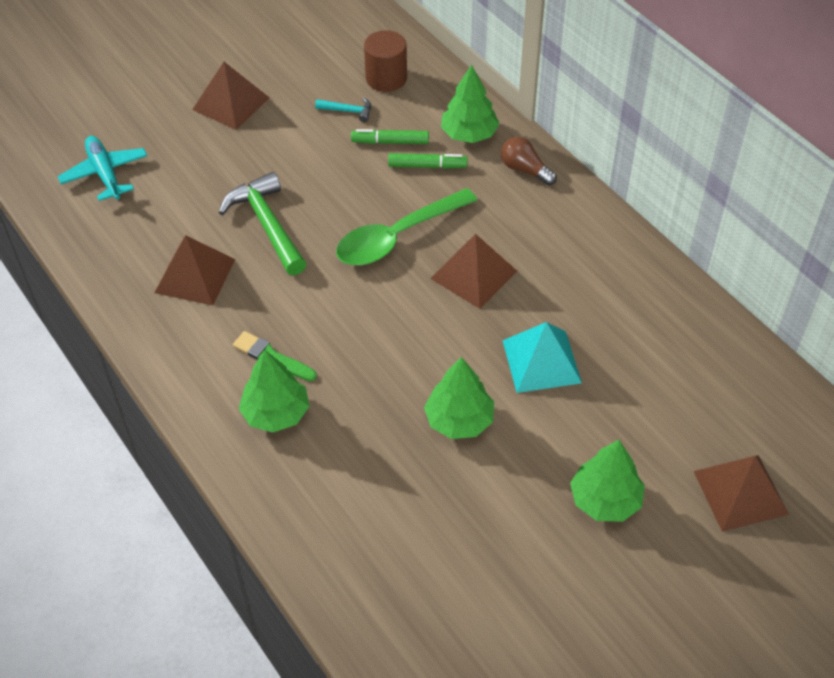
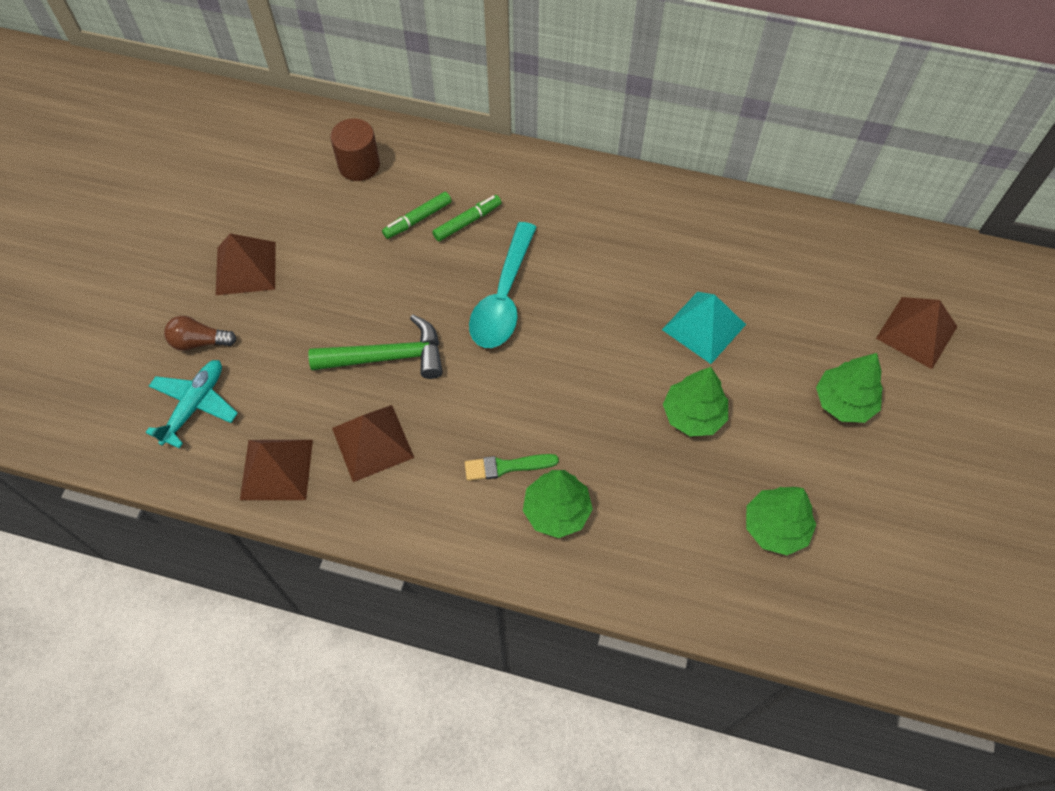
camera: 40 degrees left, 10 degrees up
(105, 174) = (195, 405): turquoise plane -> turquoise plane turned 90 degrees clockwise
(267, 225) = (388, 357): green hammer -> green hammer turned 150 degrees clockwise
(348, 111) = (356, 213): turquoise hammer -> none
(397, 237) = (503, 298): green spoon -> turquoise spoon
(469, 134) = (473, 174): green tree -> green tree (775, 527)
(473, 274) = (590, 290): brown pyramid -> brown pyramid (276, 469)
(525, 170) = (544, 179): brown light bulb -> brown light bulb (199, 342)

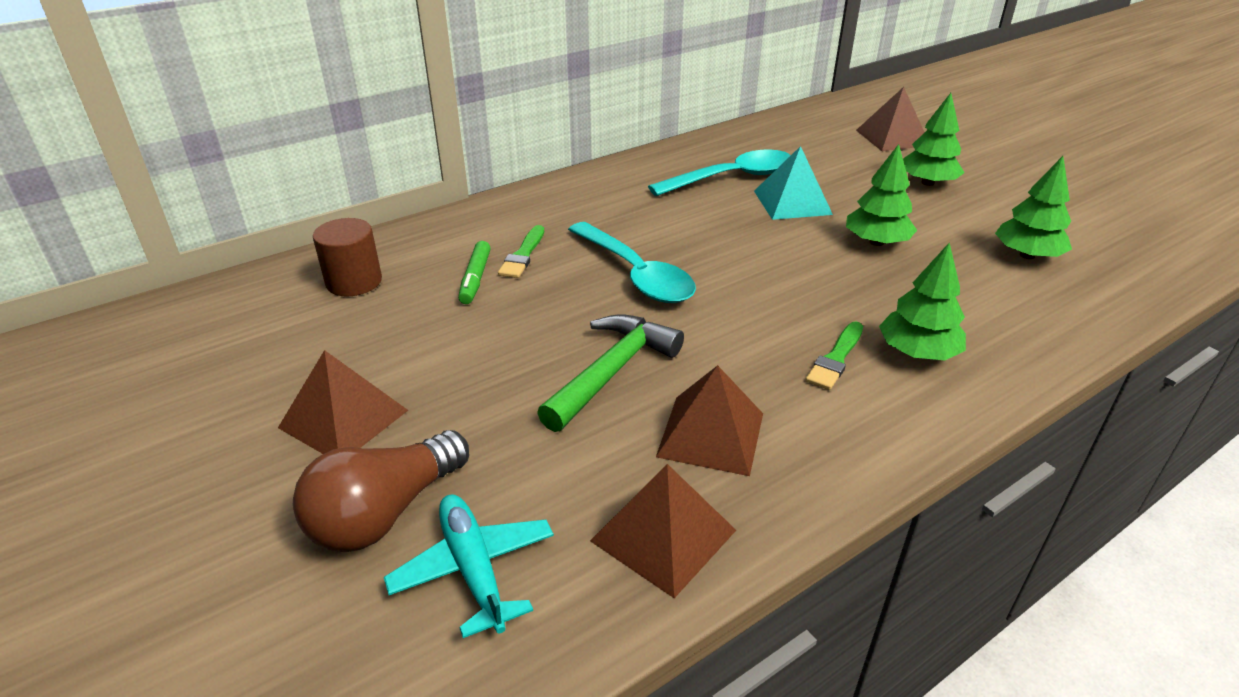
camera: 50 degrees left, 25 degrees down
(199, 342) = (384, 513): brown light bulb -> brown light bulb, size x1.68
(467, 222) = (523, 255): green marker -> green brush
(705, 265) = (732, 178): none -> turquoise spoon

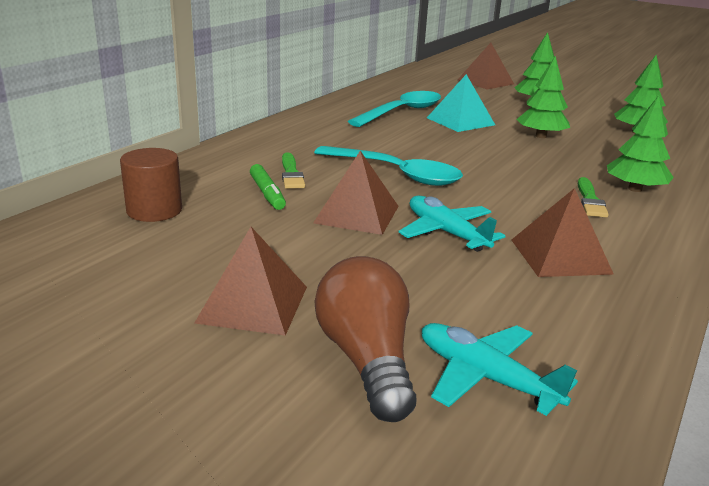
camera: 25 degrees left, 10 degrees down
(384, 513) = (367, 360): brown light bulb -> brown light bulb turned 150 degrees clockwise
(612, 371) = (446, 233): green hammer -> turquoise plane
(663, 535) = (598, 321): brown pyramid -> brown pyramid (356, 214)

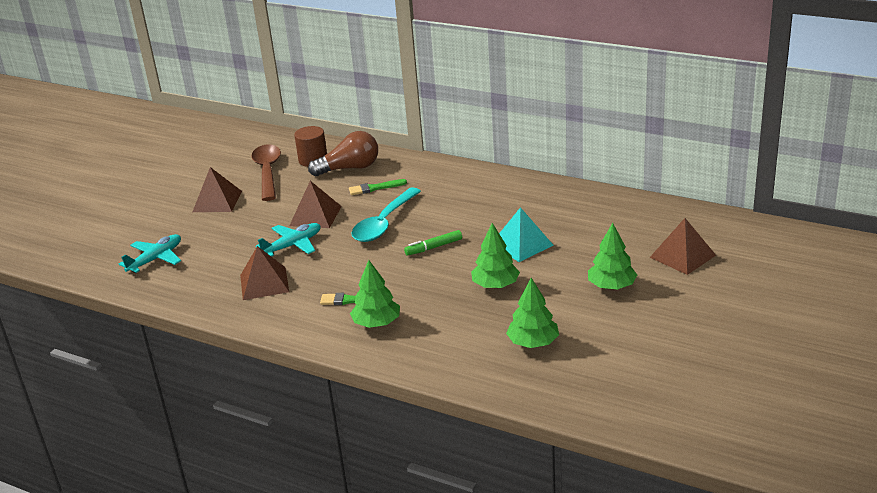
camera: 90 degrees right, 5 degrees up
(164, 250) = (267, 172): none -> brown spoon
(267, 193) = (341, 185): green marker -> green marker (433, 247)
(367, 360) = (172, 232): brown light bulb -> brown light bulb (350, 168)
(402, 112) = (535, 215): turquoise spoon -> none

